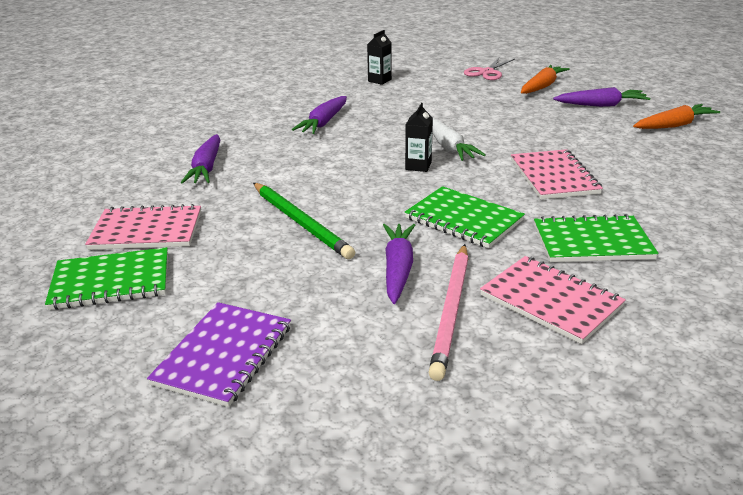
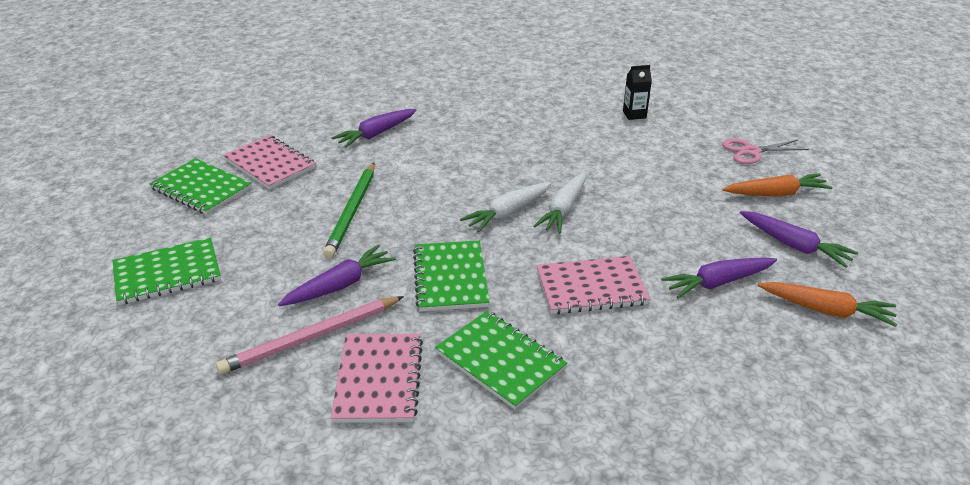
camera: 45 degrees right, 5 degrees up
(223, 355) = (167, 273): purple notebook -> green notebook
(323, 122) = (515, 135): purple carrot -> purple carrot (718, 283)
(418, 166) = (508, 213): black carton -> white carrot
(553, 177) = (591, 287): pink notebook -> pink notebook turned 45 degrees clockwise

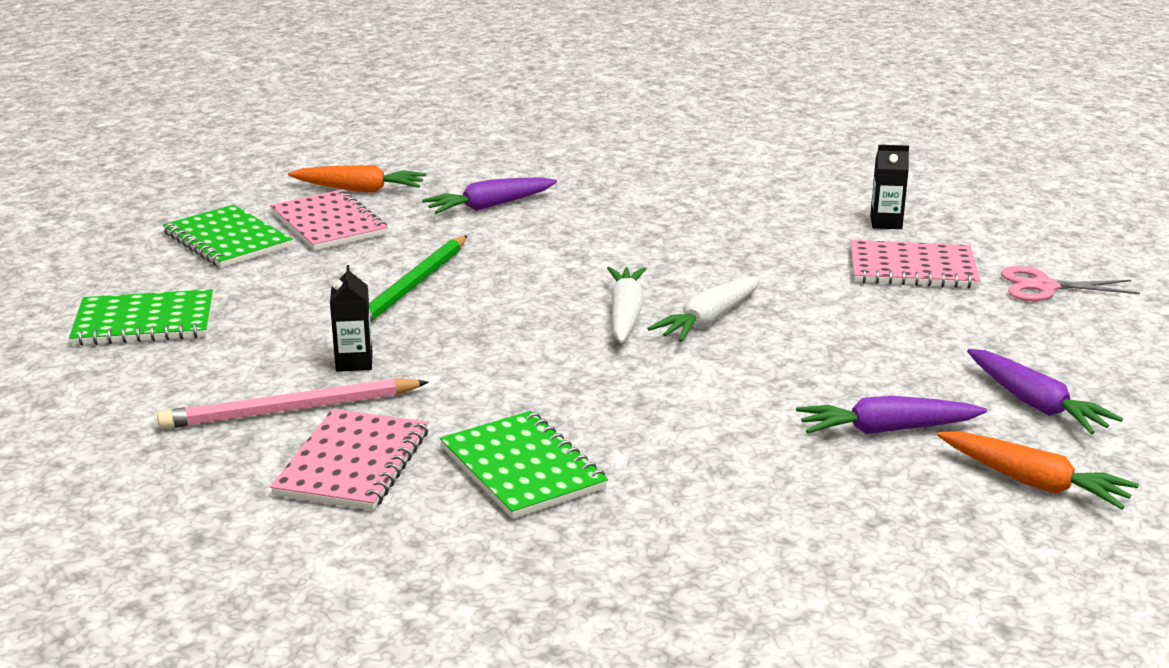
camera: 15 degrees right, 10 degrees down
(340, 285) = (354, 362): purple carrot -> black carton
(450, 278) = (505, 374): green notebook -> none
(508, 213) = (625, 314): white carrot -> white carrot turned 120 degrees clockwise
(591, 287) = (695, 410): pink notebook -> pink notebook (912, 268)
(776, 194) = (1048, 341): orange carrot -> orange carrot (359, 190)

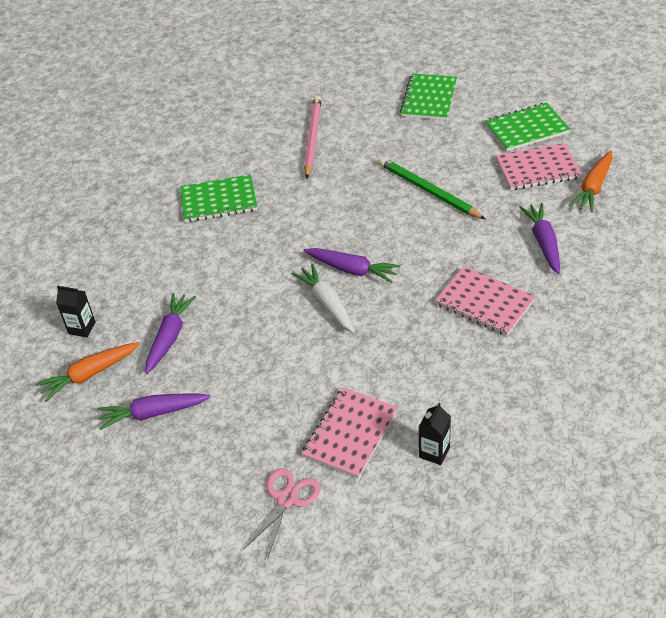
camera: 115 degrees right, 20 degrees up
(352, 463) = (255, 152): pink notebook -> pink notebook (484, 302)
(354, 362) = (349, 161): black carton -> black carton (82, 328)
(625, 314) = (352, 270): white carrot -> purple carrot

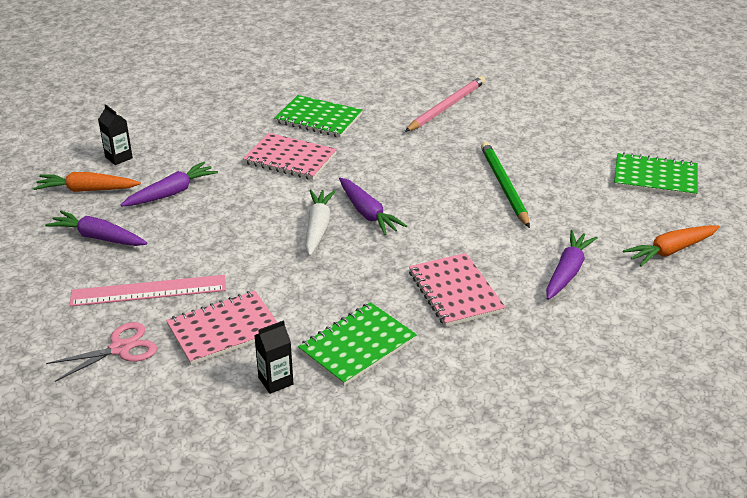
camera: 30 degrees right, 10 degrees down
(252, 436) = (148, 290): none -> pink ruler
(429, 99) = (585, 119): green notebook -> green notebook (357, 346)
(537, 169) = (629, 212): pink notebook -> pink notebook (290, 159)

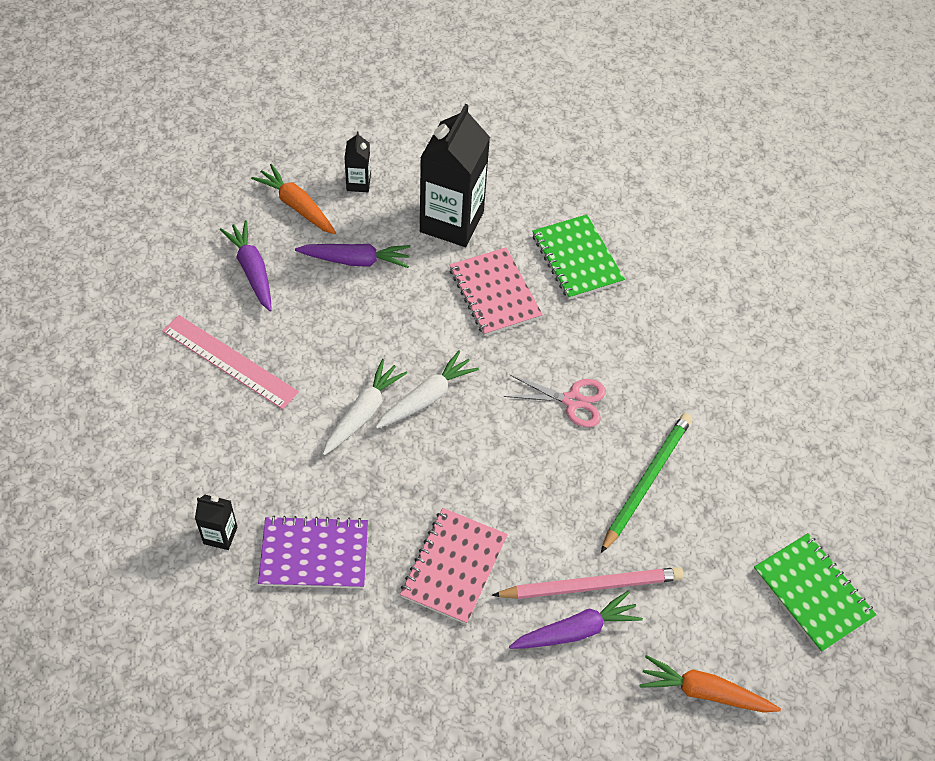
camera: 40 degrees right, 20 degrees up
(120, 349) = (153, 406): pink scissors -> pink scissors (572, 401)
(213, 143) = (451, 222): none -> black carton
(224, 330) = (239, 450): pink notebook -> none
(286, 259) = (363, 413): none -> white carrot
(357, 346) = (314, 554): green notebook -> purple notebook
(367, 213) = (485, 415): purple carrot -> none
(446, 107) = (718, 334): pink pencil -> pink pencil (591, 585)

